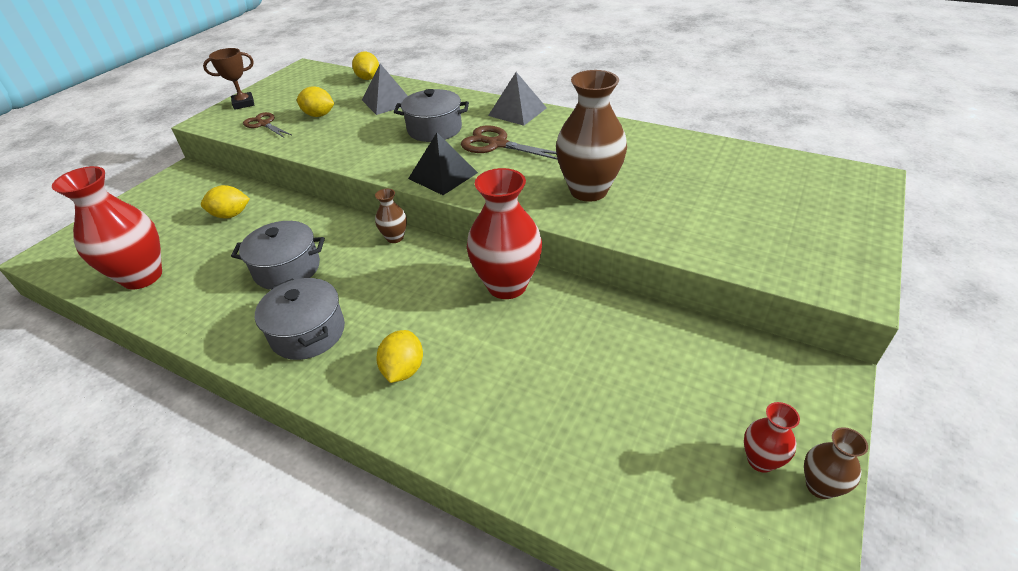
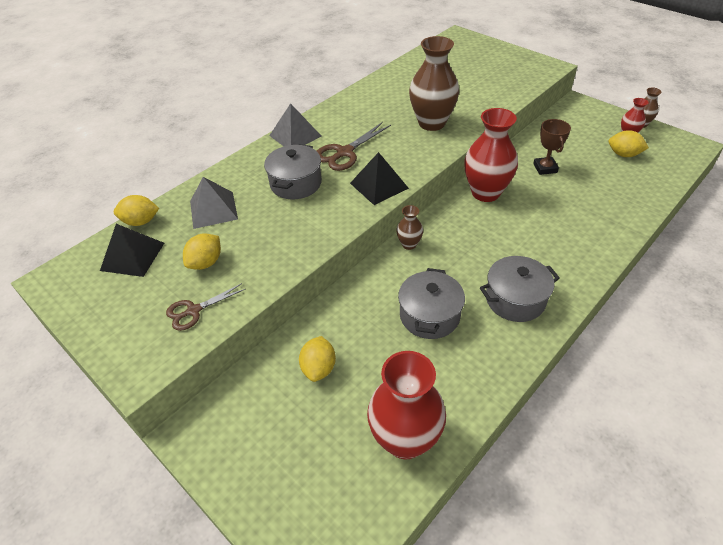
camera: 75 degrees left, 5 degrees up
(243, 103) = (115, 336): brown trophy -> brown trophy (545, 168)
(327, 86) = (132, 256): none -> black pyramid
(403, 369) = (559, 249): yellow lemon -> yellow lemon (623, 154)

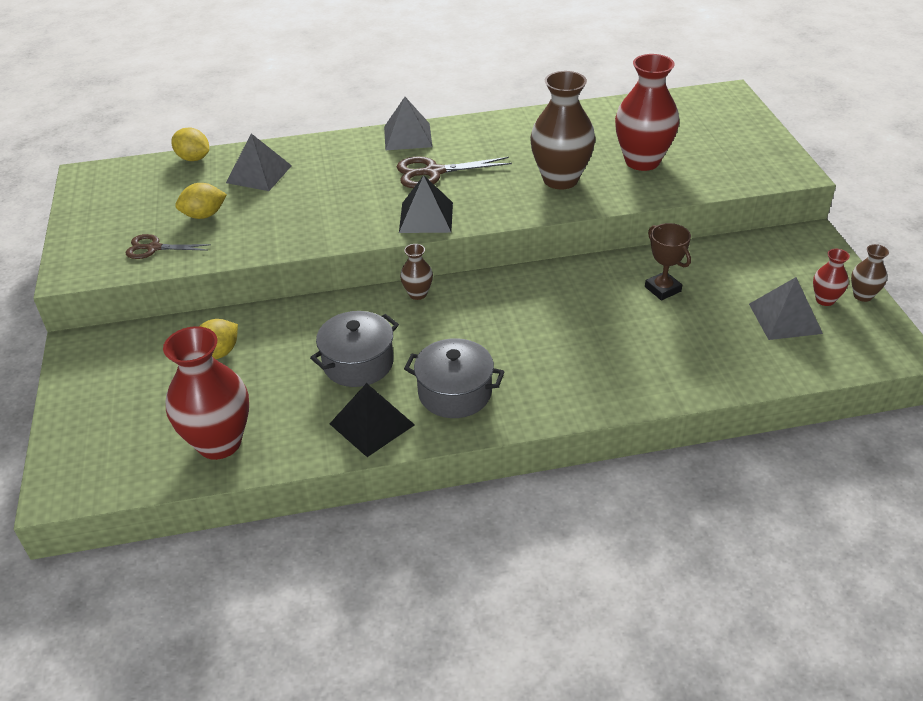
camera: 35 degrees right, 5 degrees down
(132, 256) = (158, 184): black pyramid -> black pyramid (371, 424)
(296, 183) = (354, 182): grey pot -> none
(485, 193) = (559, 283): red vase -> red vase (642, 161)
(545, 168) = (662, 289): brown trophy -> brown trophy turned 60 degrees counterclockwise
(623, 154) = (785, 318): yellow lemon -> grey pyramid

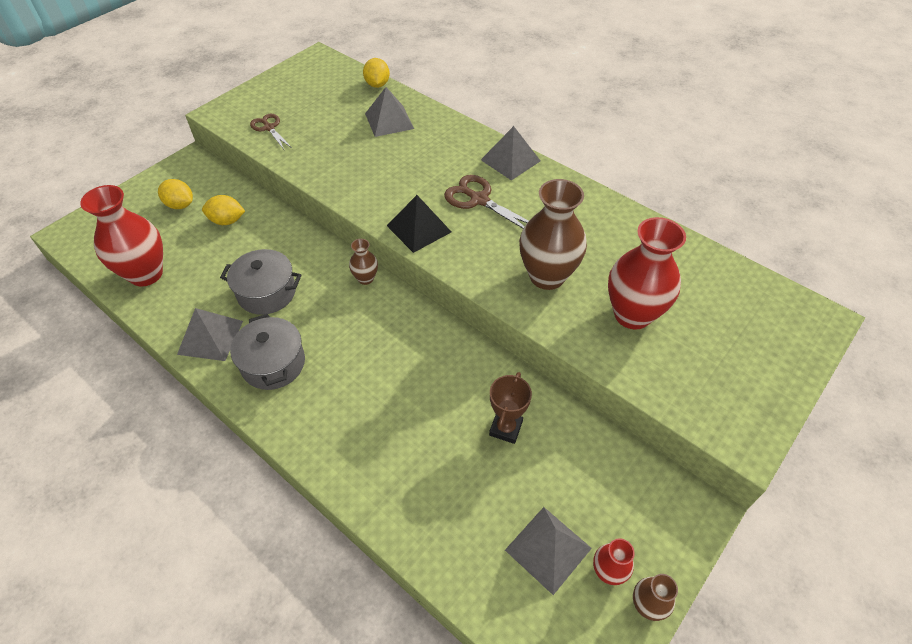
camera: 50 degrees right, 10 degrees up
(204, 215) = (321, 126): yellow lemon -> yellow lemon (180, 205)
(371, 424) = (210, 337): black pyramid -> grey pyramid

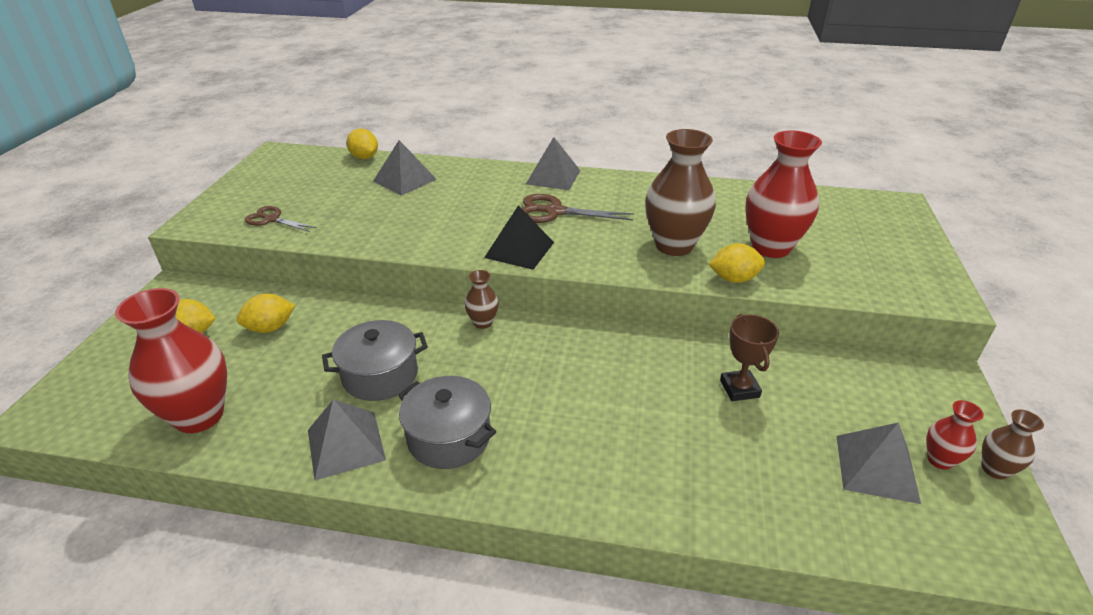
camera: 30 degrees left, 15 degrees down
(565, 332) = (733, 279): none -> yellow lemon

